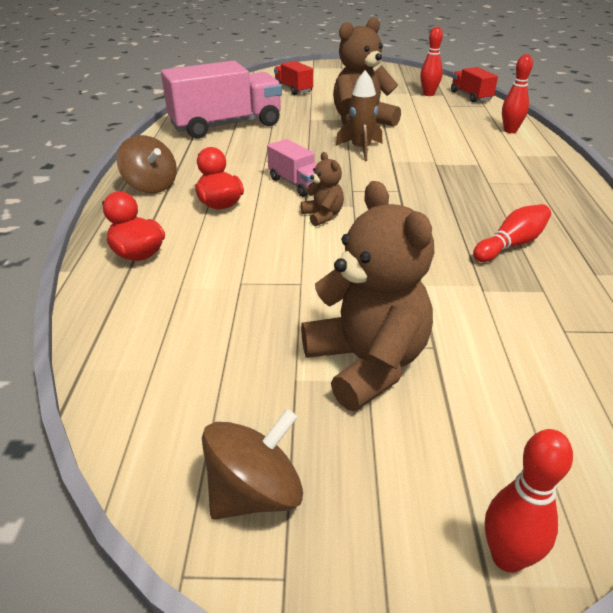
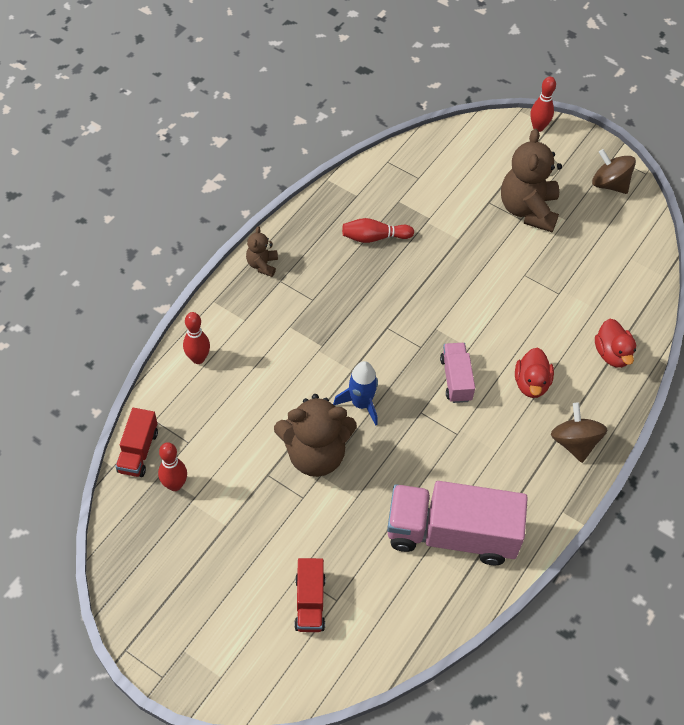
camera: 150 degrees left, 20 degrees up
(255, 493) = (609, 184): brown spinning top -> brown spinning top turned 45 degrees clockwise
(323, 216) = (466, 328): brown teddy bear -> brown teddy bear (262, 265)
(361, 149) = (361, 404): brown rocket -> blue rocket

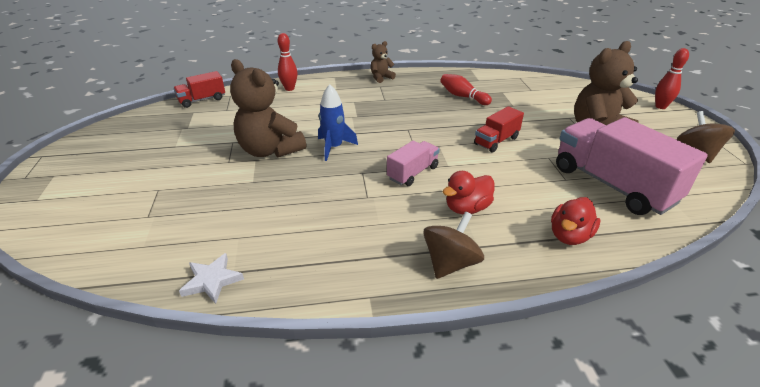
camera: 50 degrees right, 20 degrees down
(175, 485) = (189, 118): red bowling pin -> none
(310, 602) = (135, 205): red truck -> red truck (496, 141)
(451, 534) = (268, 241): pink truck -> pink truck (612, 185)
(463, 593) = (212, 280): none -> white star

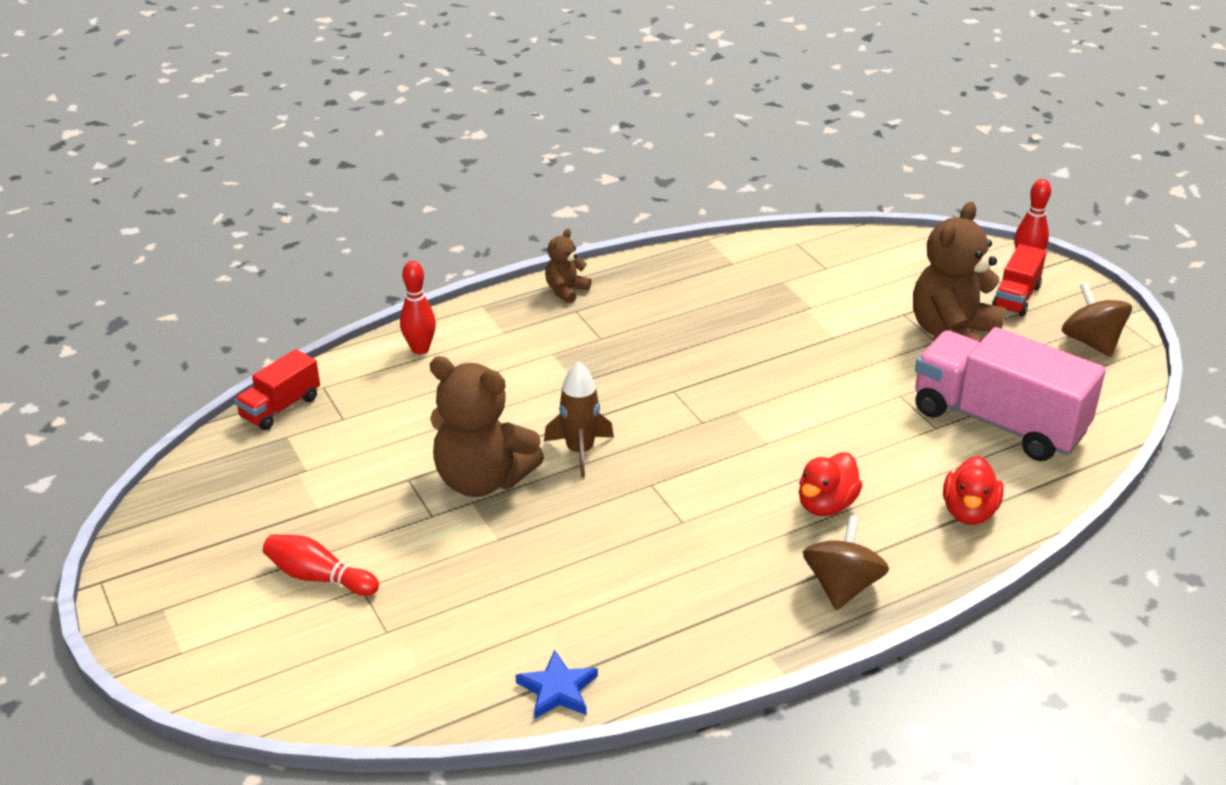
camera: 20 degrees left, 0 degrees up
(212, 280) = (557, 690): white star -> blue star
(334, 147) = (580, 451): blue rocket -> brown rocket
(413, 173) = (724, 467): pink truck -> none
(462, 96) = (724, 305): red bowling pin -> red bowling pin (318, 577)
(496, 141) = (816, 383): red truck -> red truck (1016, 297)

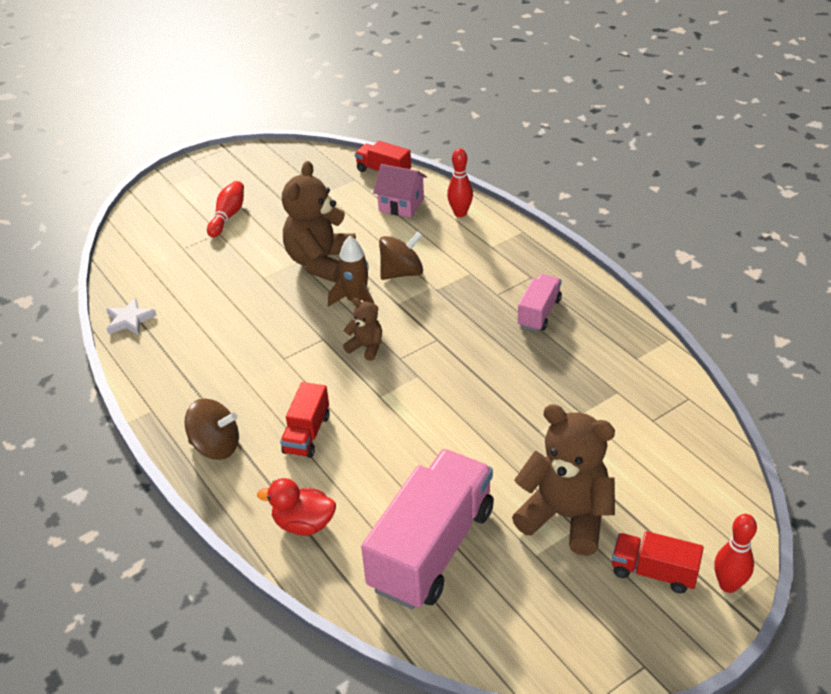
camera: 85 degrees right, 5 degrees up
(375, 397) = (401, 205): none -> pink house
(557, 690) = (129, 320): blue star -> white star
(566, 291) = (557, 269): brown teddy bear -> brown teddy bear (366, 347)
(644, 313) = (539, 313): none -> pink truck
(826, 505) = (307, 434): red duck -> red truck
(1091, 342) = (588, 636): brown spinning top -> brown spinning top (402, 273)

